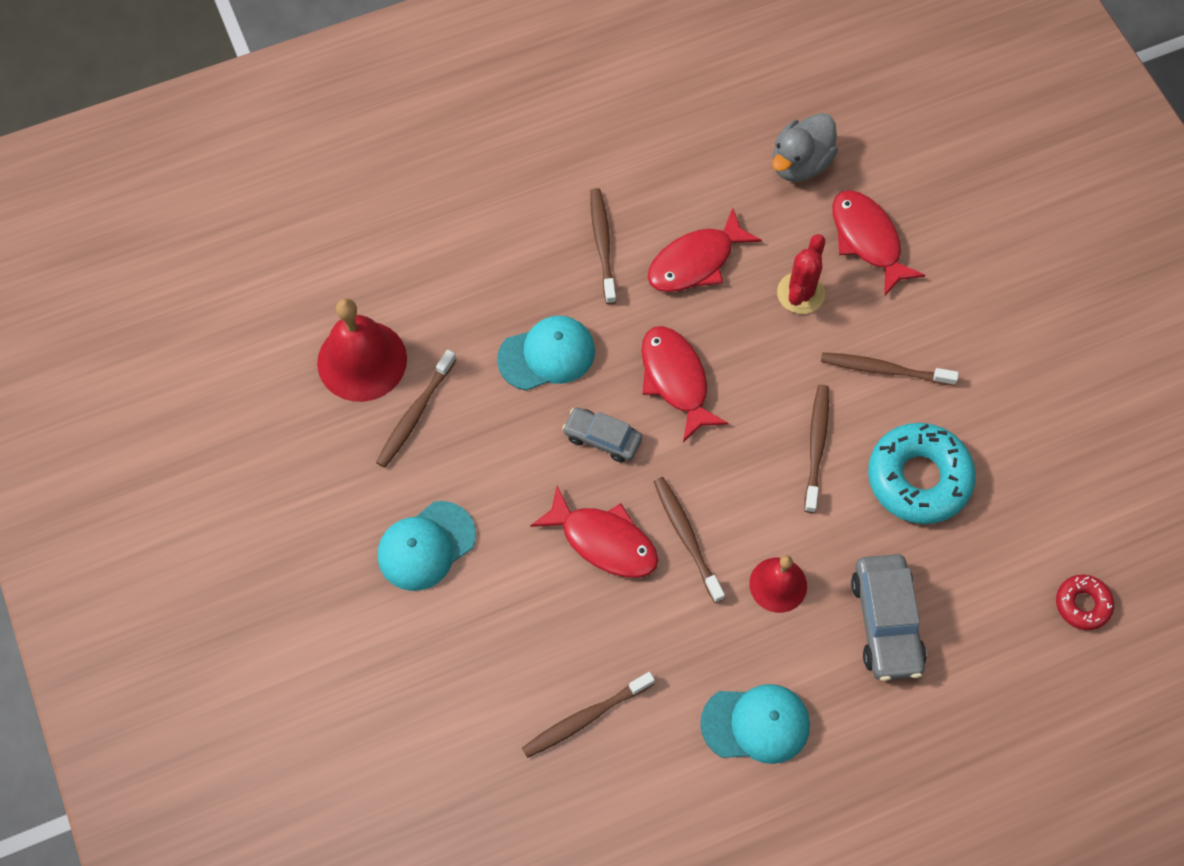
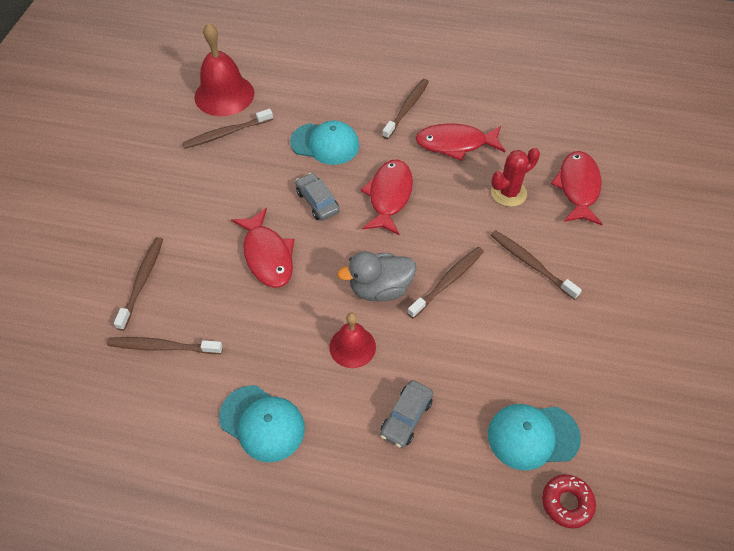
camera: 35 degrees right, 10 degrees down
(426, 546) = (167, 199): turquoise cap -> turquoise cap (532, 436)
(686, 537) = (319, 283): brown toothbrush -> brown toothbrush (142, 281)
(800, 163) = (564, 128): grey duck -> grey duck (380, 289)
(886, 622) = (406, 417): grey car -> grey car, size x0.64
(918, 478) = (503, 341): turquoise donut -> none

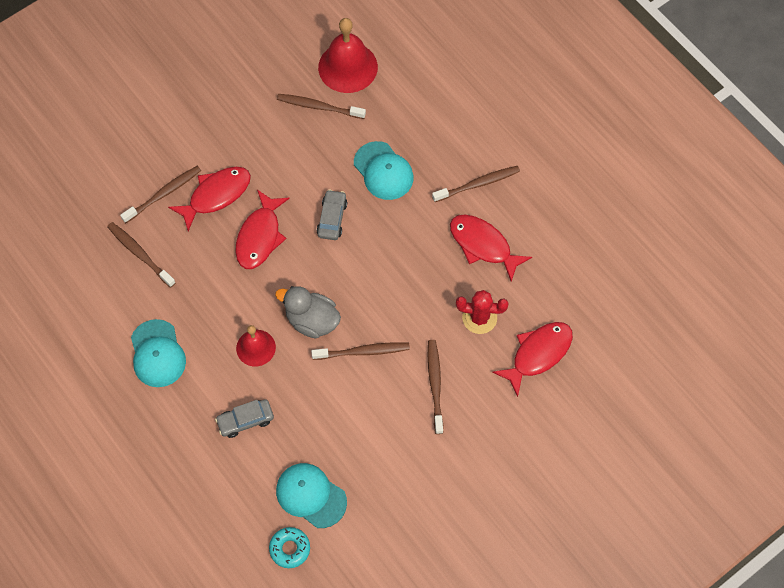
camera: 40 degrees right, 10 degrees up
(389, 196) = (388, 253): red fish -> red fish (216, 195)
(567, 503) = (290, 549): red donut -> turquoise donut

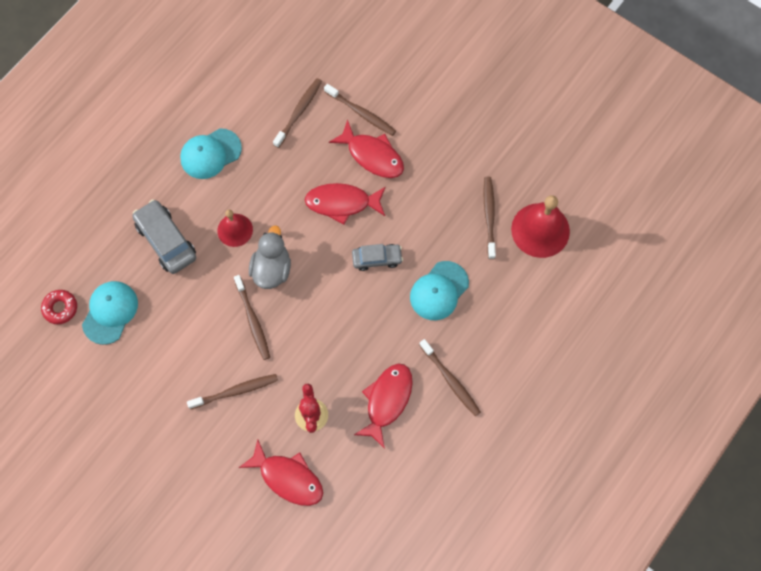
camera: 75 degrees right, 5 degrees up
(245, 420) = (166, 241): grey car -> grey car, size x1.57
(290, 549) = (60, 308): turquoise donut -> red donut

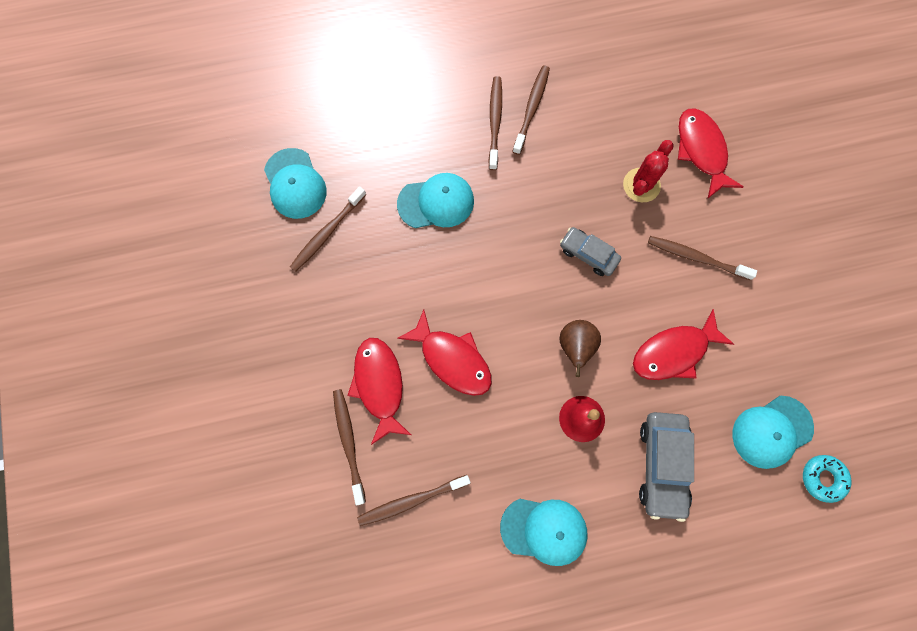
camera: 140 degrees left, 5 degrees up
(60, 308) = (822, 478): red donut -> turquoise donut
(253, 320) = (632, 311): brown toothbrush -> brown toothbrush (531, 109)
(271, 269) = (575, 347): grey duck -> brown pear
(377, 259) = (466, 276): grey car -> grey car (588, 254)
(387, 401) = (564, 147): red fish -> red fish (674, 352)
(540, 230) = (295, 184): red bell -> turquoise cap

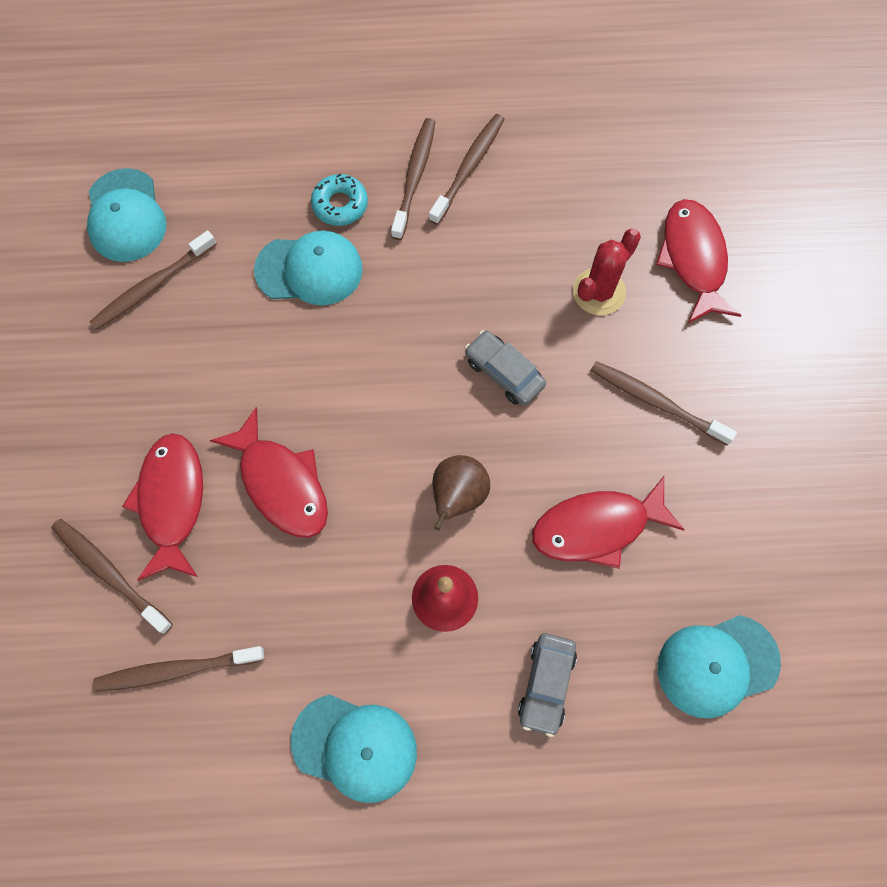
camera: 10 degrees right, 5 degrees down
(349, 443) = (110, 573): brown toothbrush -> brown toothbrush turned 45 degrees counterclockwise
(662, 465) = (546, 684): grey car -> grey car, size x0.64
(822, 478) = (780, 747): turquoise donut -> turquoise donut (340, 204)

